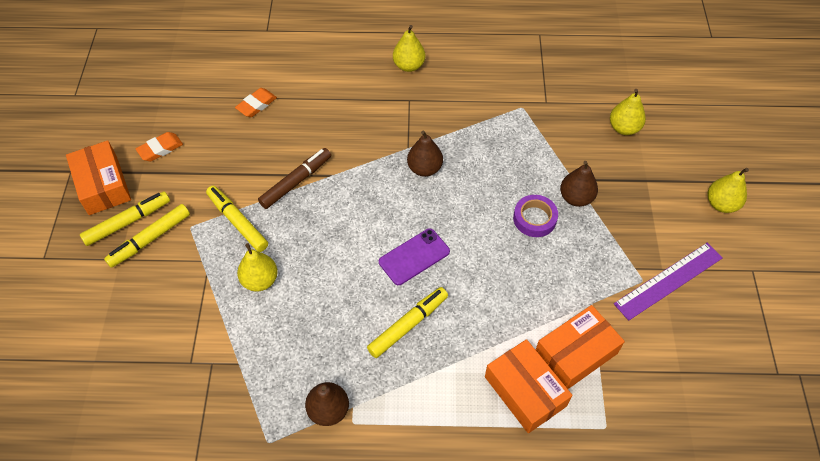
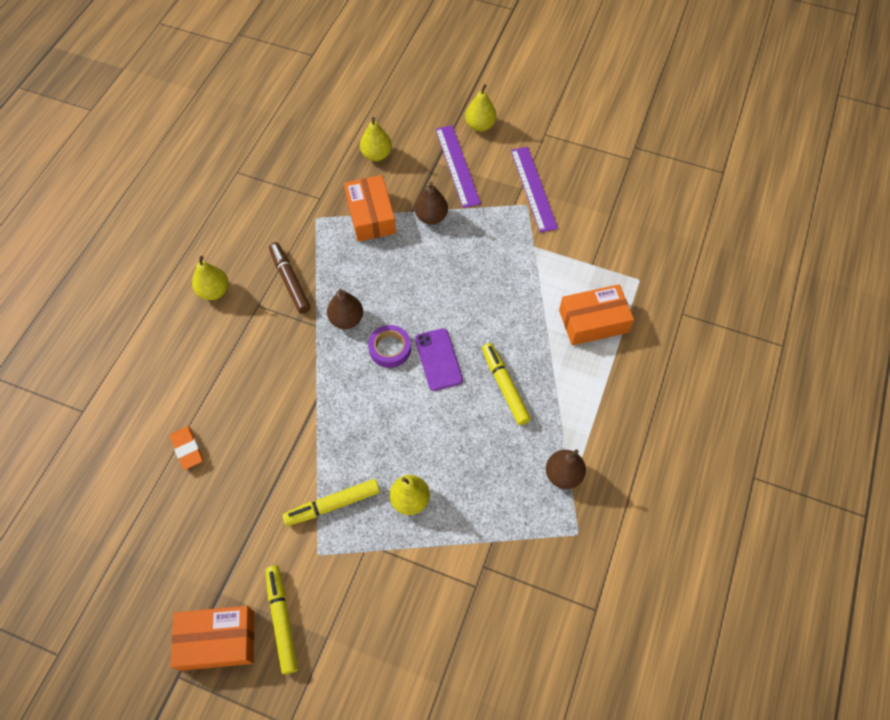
camera: 70 degrees left, 5 degrees up
(150, 239) = (315, 599): yellow marker -> none
(160, 149) = (197, 565): orange eraser -> none
(296, 182) = (308, 436): brown marker -> brown marker (290, 281)
(534, 218) = (439, 254): purple tape -> purple tape (390, 348)
(576, 353) = (573, 274): orange box -> orange box (371, 215)
(654, 200) = (457, 166): none -> purple ruler

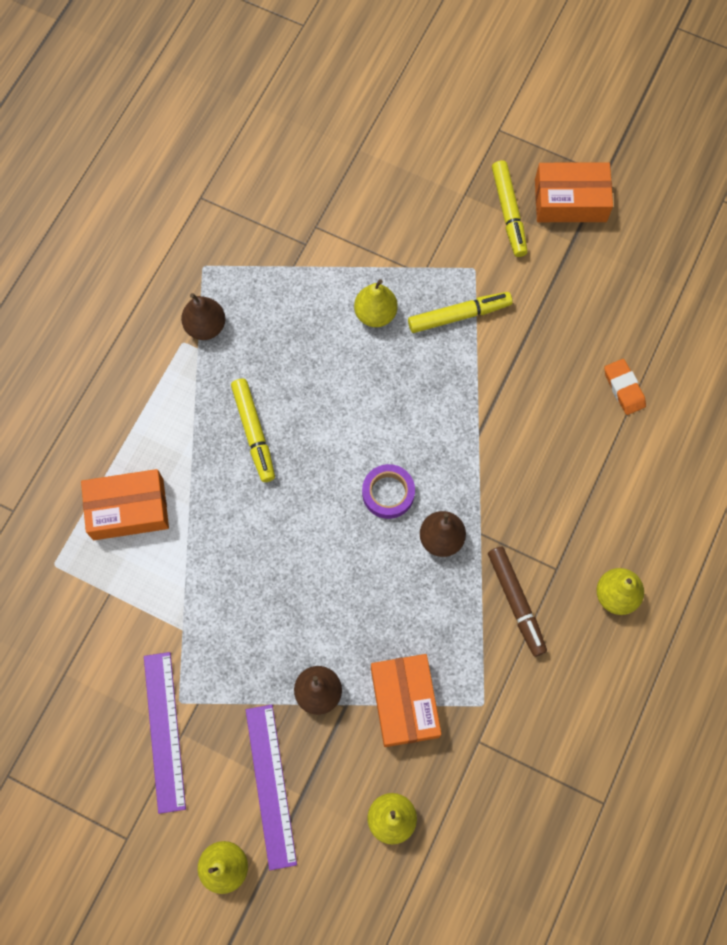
camera: 175 degrees left, 10 degrees up
(438, 359) = (329, 473): purple phone -> none

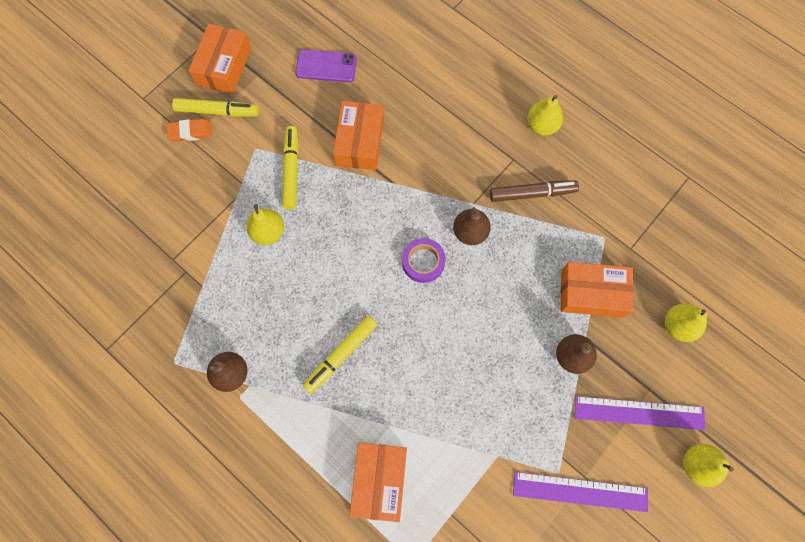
camera: 75 degrees left, 0 degrees up
(254, 432) = (341, 355): yellow marker -> yellow marker turned 135 degrees clockwise
(521, 381) = (360, 142): none -> orange box
(611, 313) = (326, 66): none -> purple phone
(624, 388) = (387, 75): orange eraser -> orange eraser (190, 132)

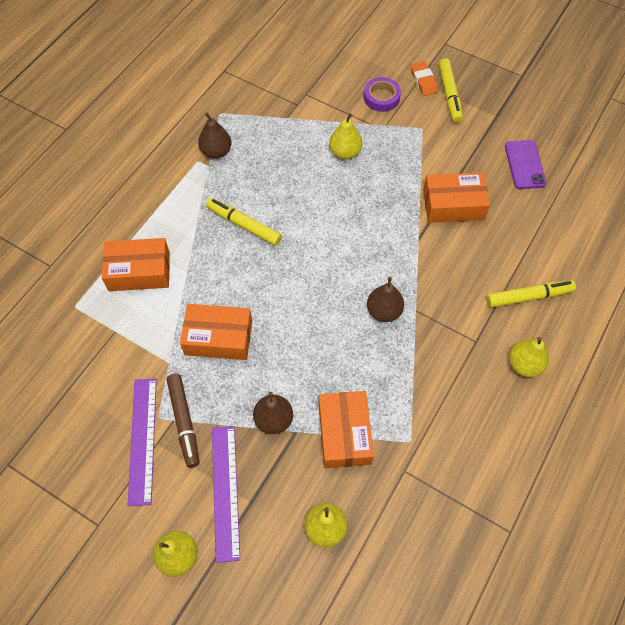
camera: 80 degrees right, 10 degrees down
(224, 66) = (496, 90): orange box -> orange box (218, 337)
(291, 170) = (408, 158): yellow marker -> yellow marker (528, 297)
(423, 262) = (344, 275): purple tape -> purple tape (381, 97)
(532, 193) = (442, 364): brown marker -> brown marker (184, 422)

